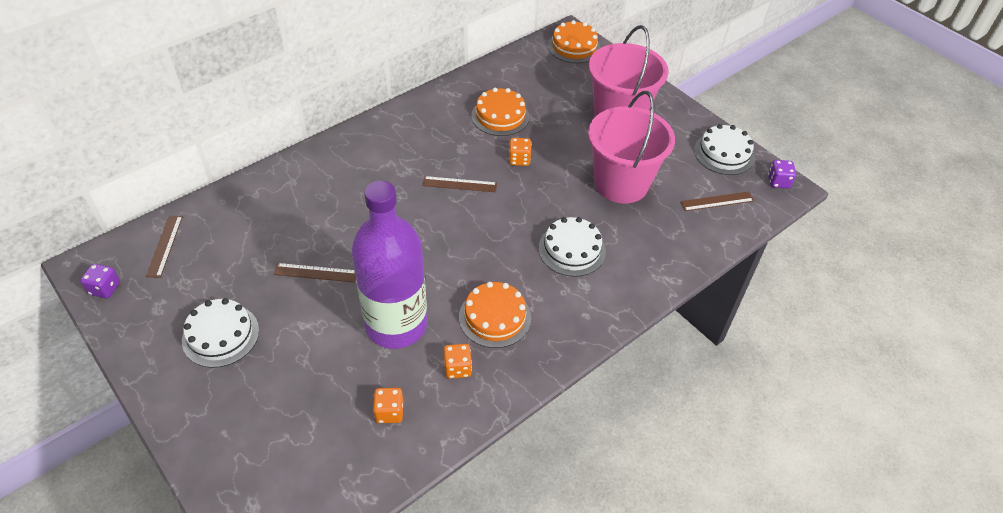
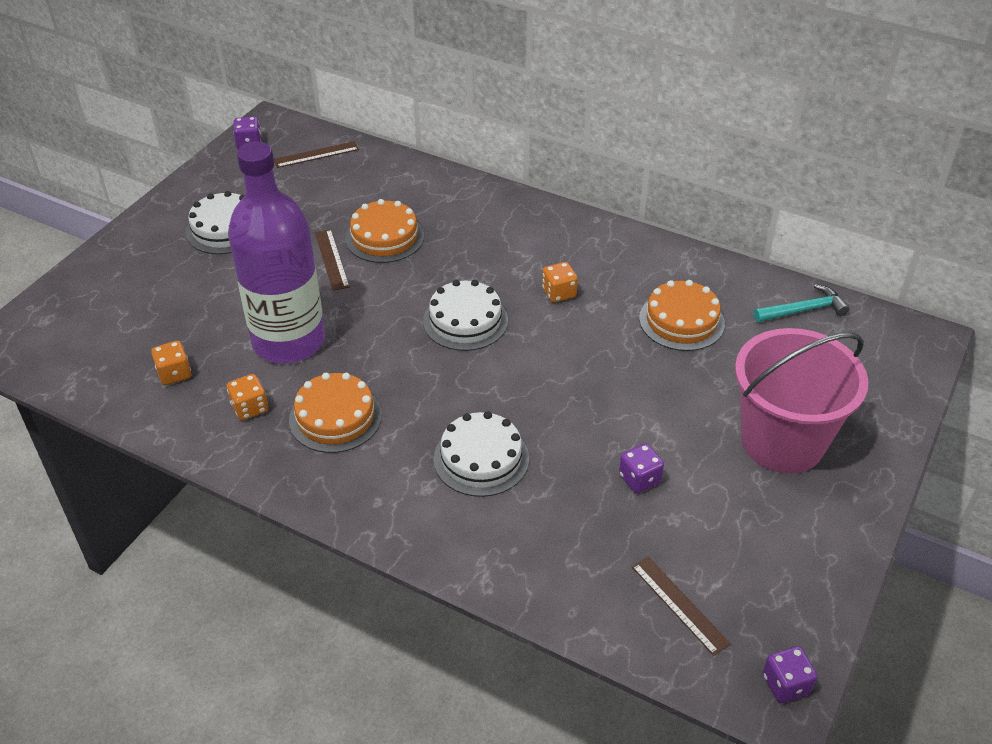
camera: 70 degrees right, 5 degrees down
(459, 184) = (530, 323): brown ruler -> none
(519, 159) = (612, 362): orange dice -> orange dice (559, 293)
(521, 65) = (803, 310): none -> turquoise hammer
(574, 46) = (897, 351): orange cake -> orange cake (384, 237)
(621, 183) = (639, 479): pink bucket -> purple dice
(724, 153) = (798, 592): white cake -> white cake (465, 321)

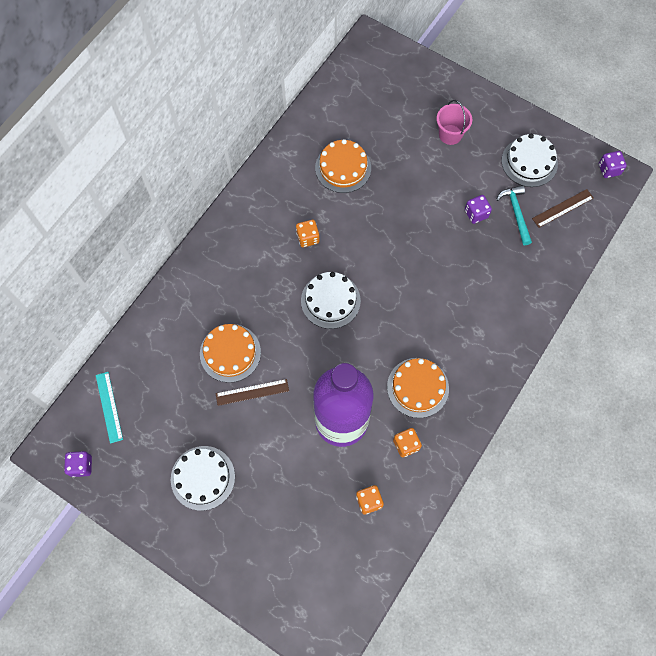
camera: 85 degrees left, 25 degrees up
(316, 154) = (109, 407): brown ruler -> turquoise ruler
(481, 458) = (457, 299): white cake -> white cake (529, 162)
(782, 441) = (450, 134): pink bucket -> pink bucket, size x0.48
(803, 310) = (339, 97): turquoise hammer -> turquoise hammer (516, 213)

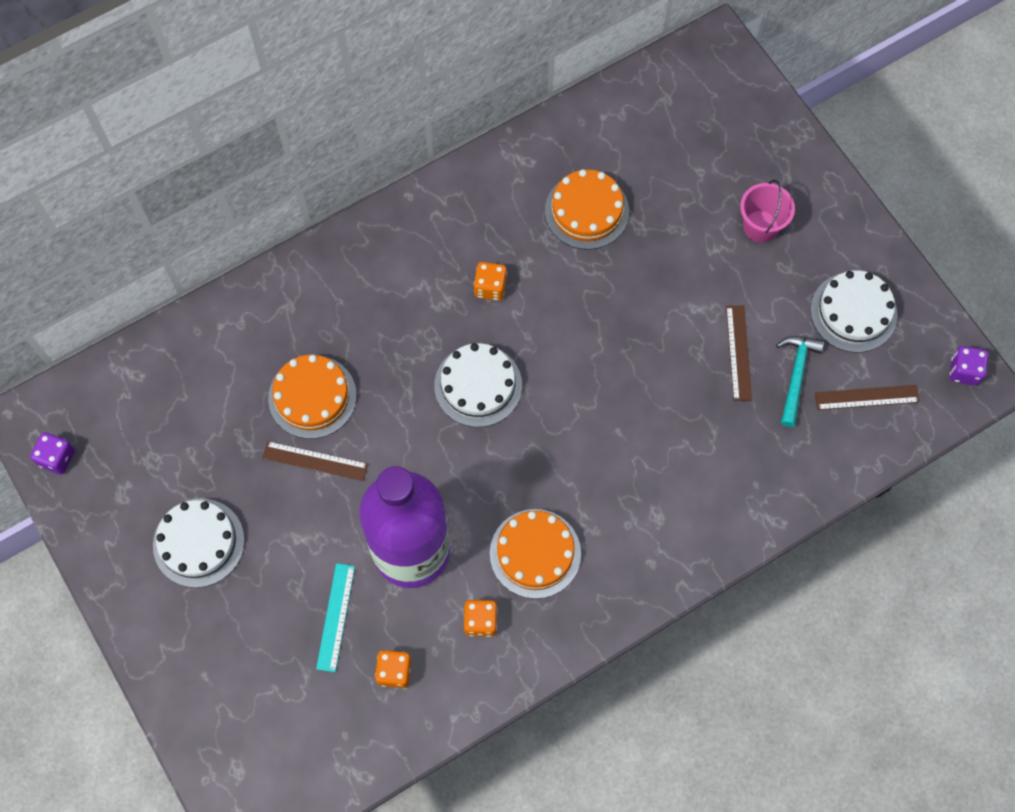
camera: 25 degrees right, 0 degrees up
(109, 407) = (126, 398): turquoise ruler -> turquoise ruler (335, 617)
(476, 214) = (738, 353): purple dice -> brown ruler

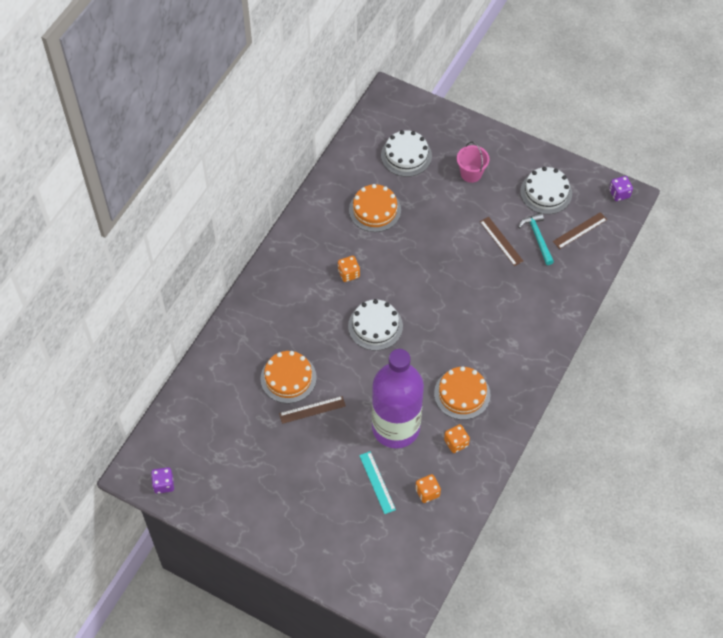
camera: 30 degrees left, 10 degrees down
(198, 542) = (275, 485): white cake -> white cake (406, 155)

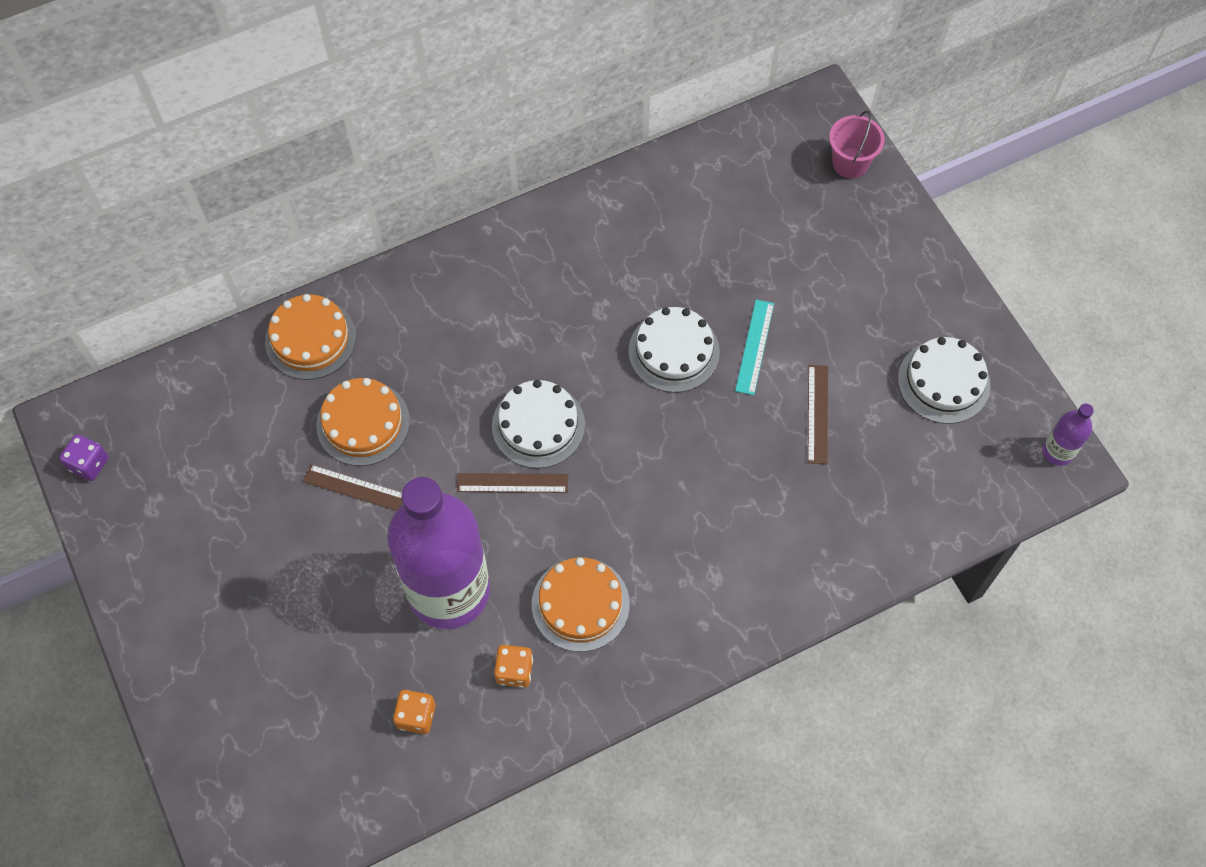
camera: 35 degrees right, 5 degrees up
(348, 273) = (562, 327): orange dice -> none
(375, 210) = (671, 258): orange cake -> orange cake (310, 339)
(377, 482) = (360, 653): turquoise ruler -> turquoise ruler (754, 347)
(406, 155) = (778, 206): white cake -> white cake (674, 351)
(471, 173) = (852, 287): pink bucket -> pink bucket (850, 163)
(538, 237) = (877, 442): turquoise hammer -> none
(580, 230) = (951, 470): brown ruler -> brown ruler (512, 483)
(619, 193) = (1058, 452): purple dice -> purple bottle

